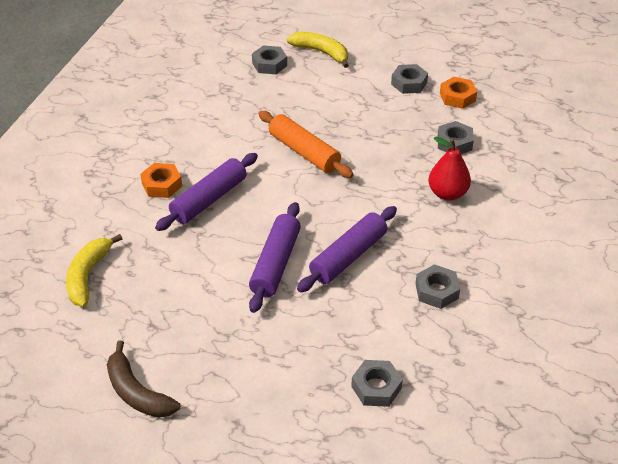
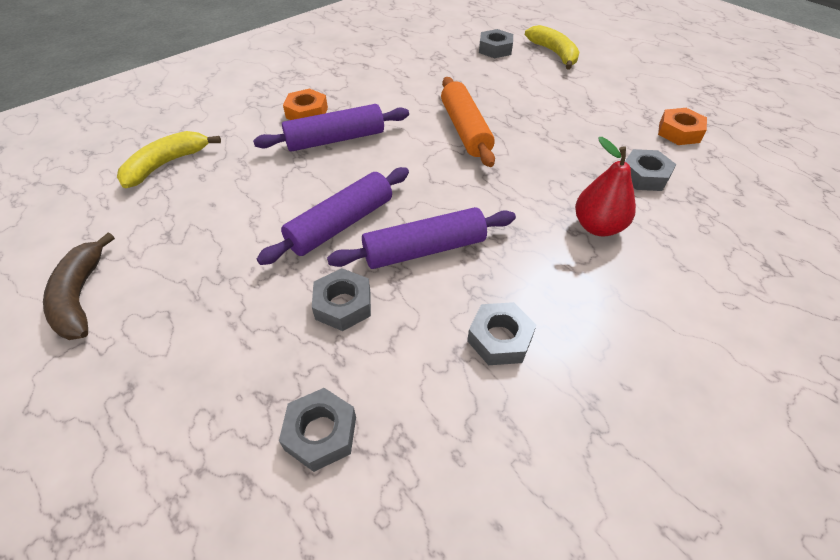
camera: 30 degrees right, 5 degrees up
(409, 83) = (629, 103): grey nut -> grey nut (343, 305)

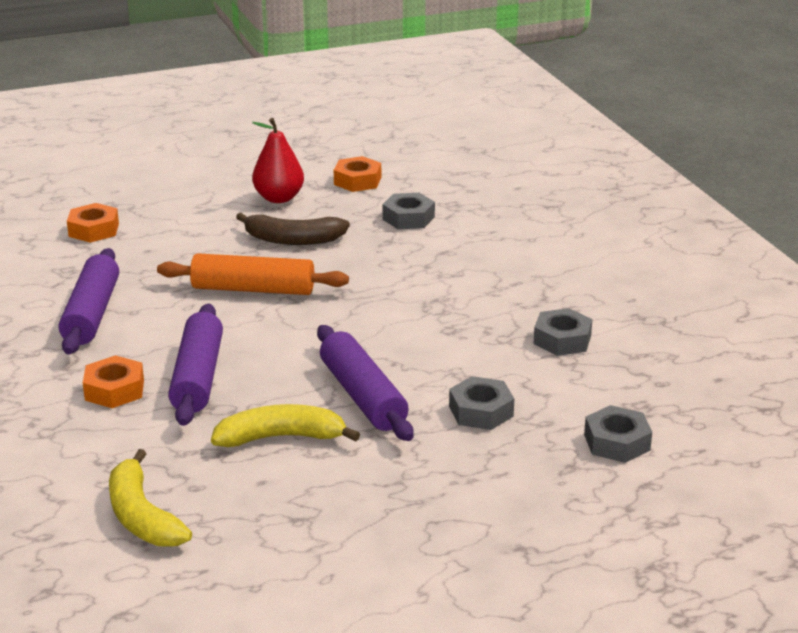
camera: 70 degrees left, 20 degrees down
(81, 296) = (370, 586): brown banana -> brown banana (293, 240)
(424, 249) = (433, 354): purple rolling pin -> purple rolling pin (91, 313)
(495, 49) = (94, 230): grey nut -> orange nut
(554, 53) = (145, 197): yellow banana -> yellow banana (281, 437)
(597, 227) = (460, 260): red pear -> red pear (279, 198)

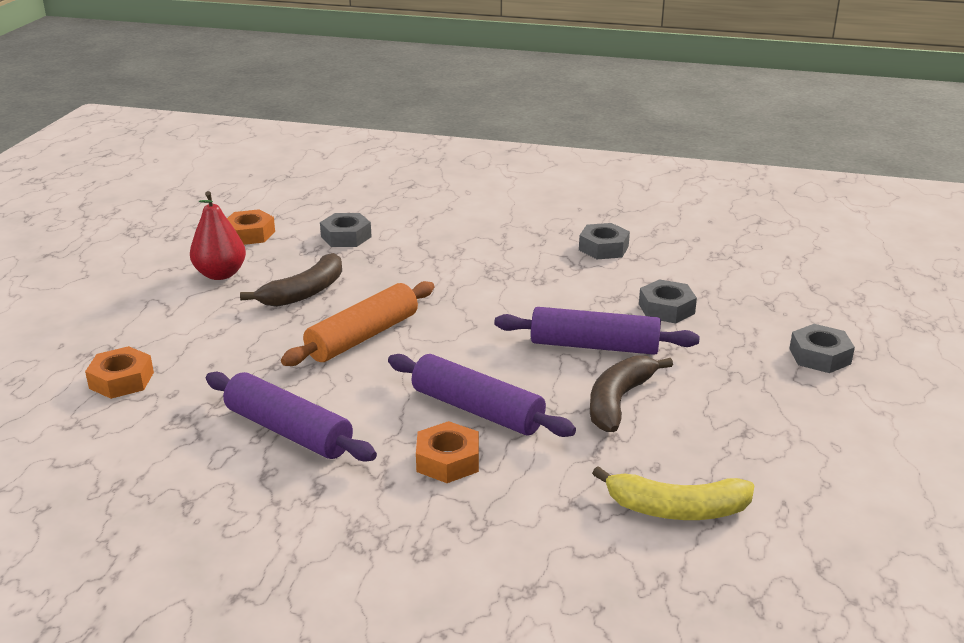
camera: 55 degrees left, 0 degrees up
(281, 437) = (618, 401): yellow banana -> brown banana
(616, 442) = (753, 278): grey nut -> grey nut (819, 356)

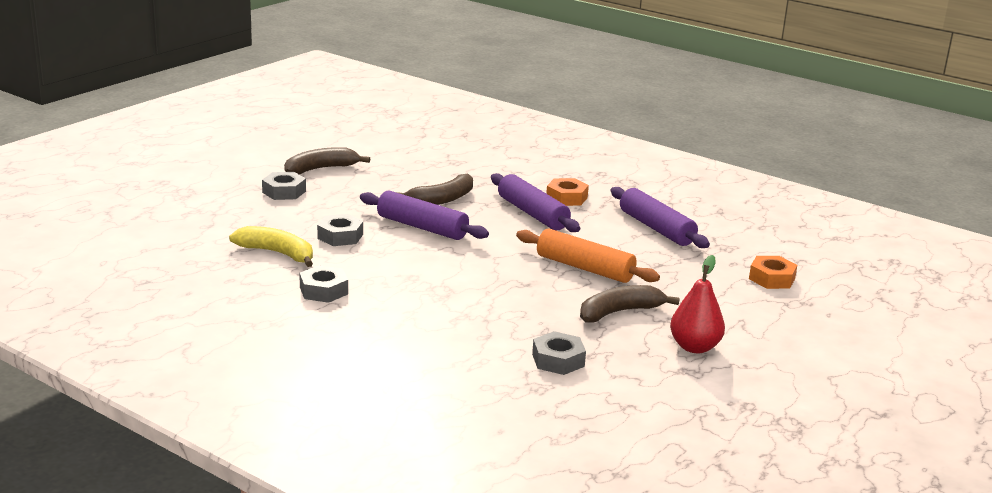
camera: 160 degrees left, 5 degrees down
(250, 234) = (659, 388): orange nut -> none
(363, 337) = (585, 268): orange rolling pin -> orange rolling pin turned 60 degrees clockwise
(676, 509) = (463, 160): yellow banana -> yellow banana (277, 253)
(843, 414) = (321, 169): none -> brown banana

